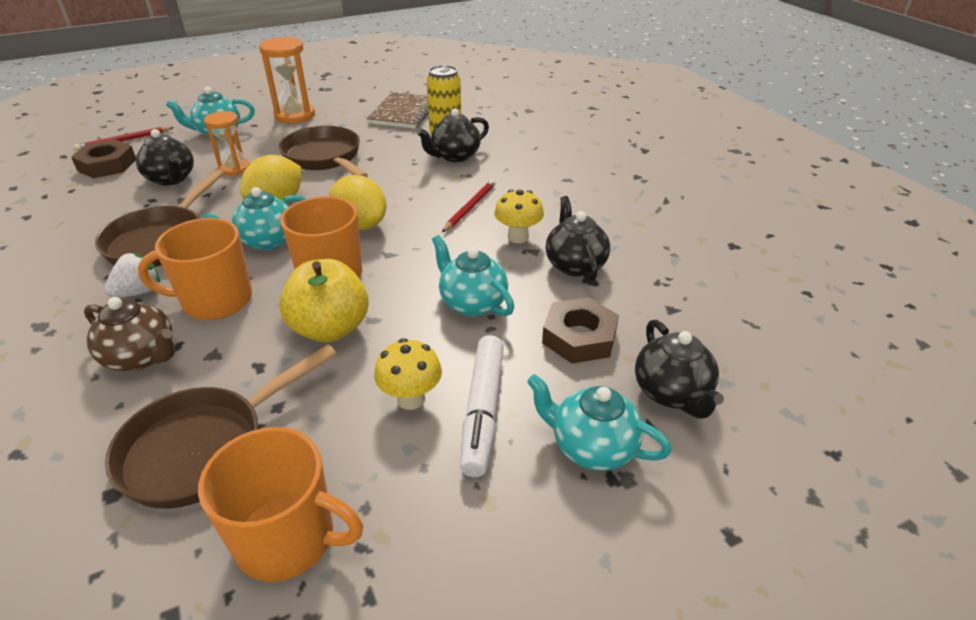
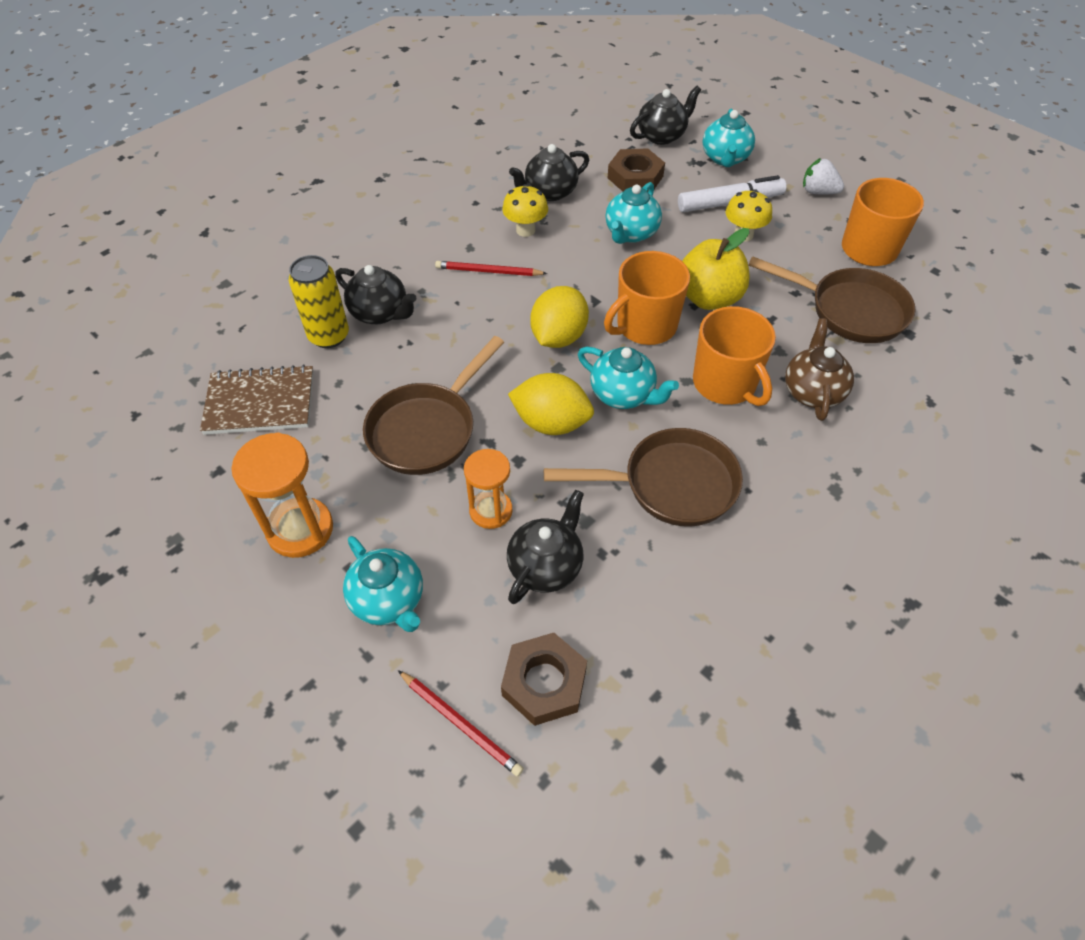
camera: 110 degrees left, 15 degrees up
(139, 292) = (751, 446): white strawberry -> white strawberry (818, 192)

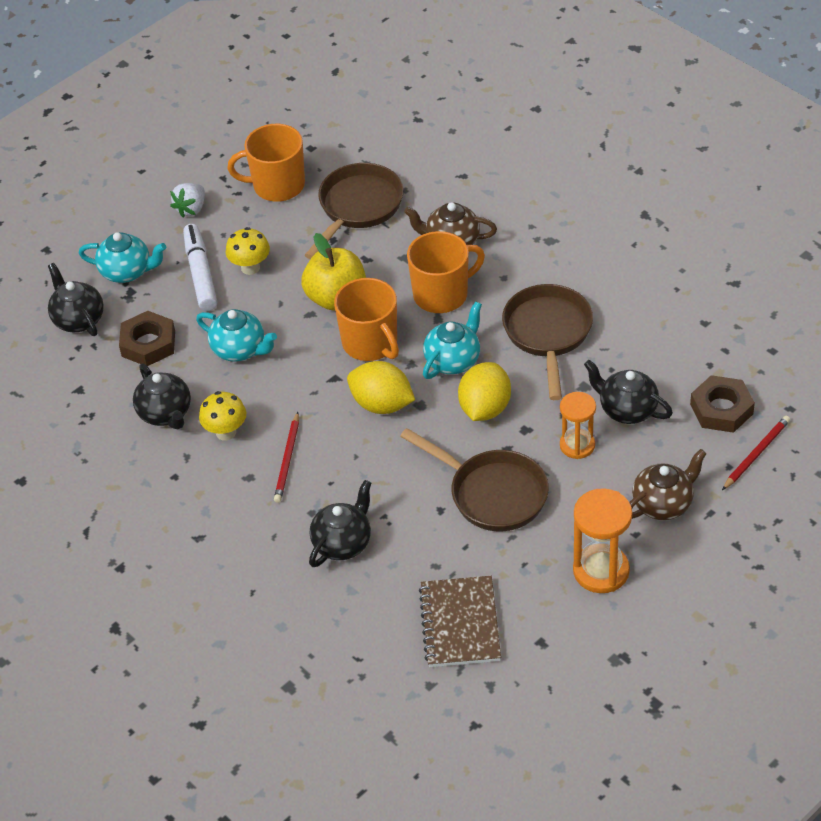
camera: 85 degrees left, 5 degrees down
(329, 336) = (373, 581): yellow can -> none
(389, 600) = (663, 504): turquoise teapot -> brown teapot

